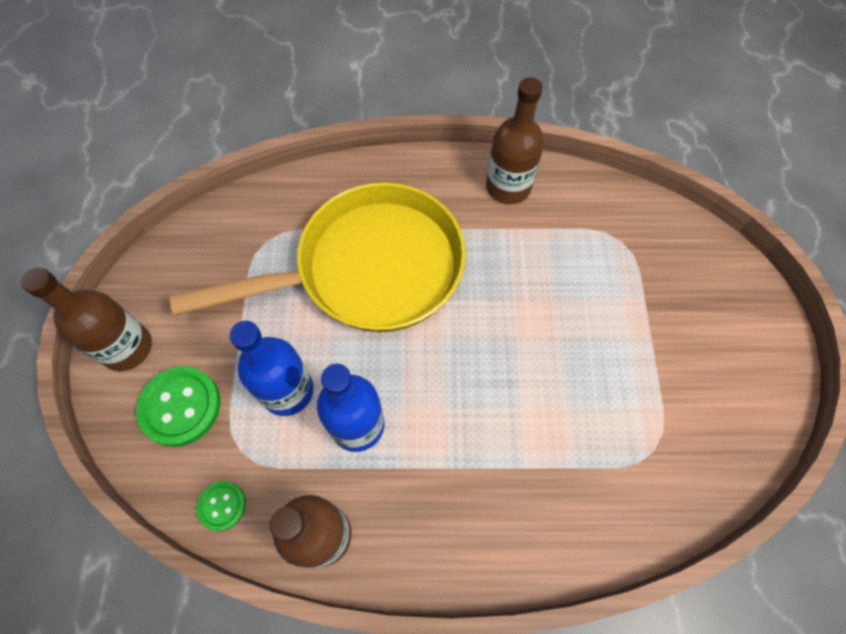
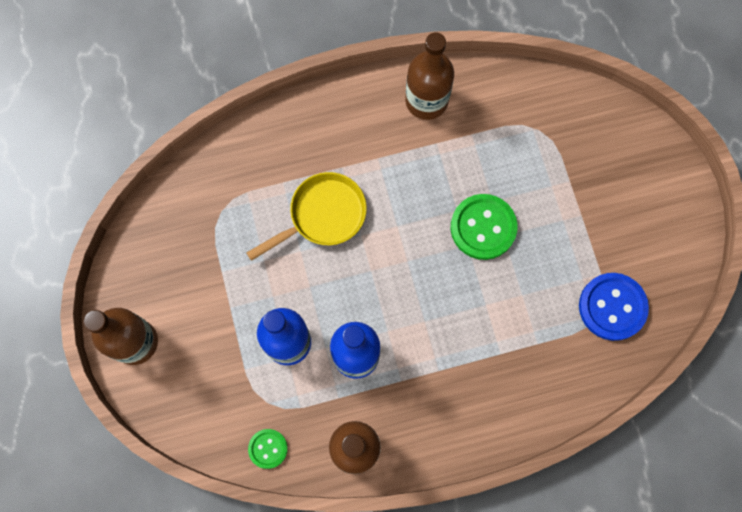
camera: 15 degrees left, 10 degrees up
(180, 406) = (202, 380): green button -> green button (483, 227)
(368, 270) = (322, 215): yellow pan -> yellow pan, size x0.51
(670, 448) = (612, 307): none -> blue button

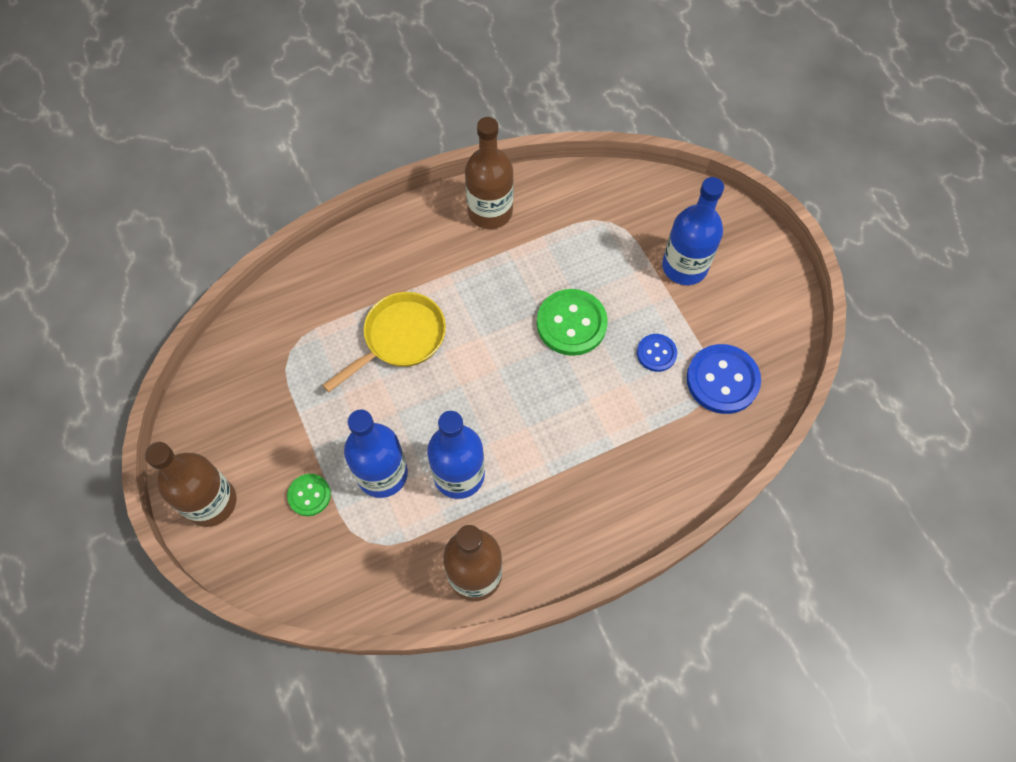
camera: 10 degrees left, 10 degrees down
(268, 448) = (376, 592): green button -> green button (309, 495)
(556, 270) = (656, 353): none -> blue button
(600, 188) = (684, 266): none -> blue bottle

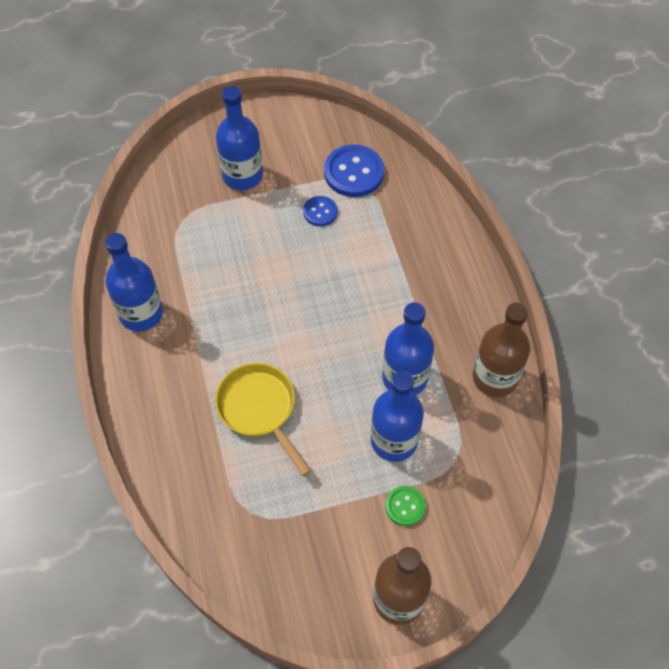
camera: 80 degrees left, 5 degrees down
(490, 211) = (141, 313): brown bottle -> blue bottle
(571, 323) = (277, 268): green button -> none

